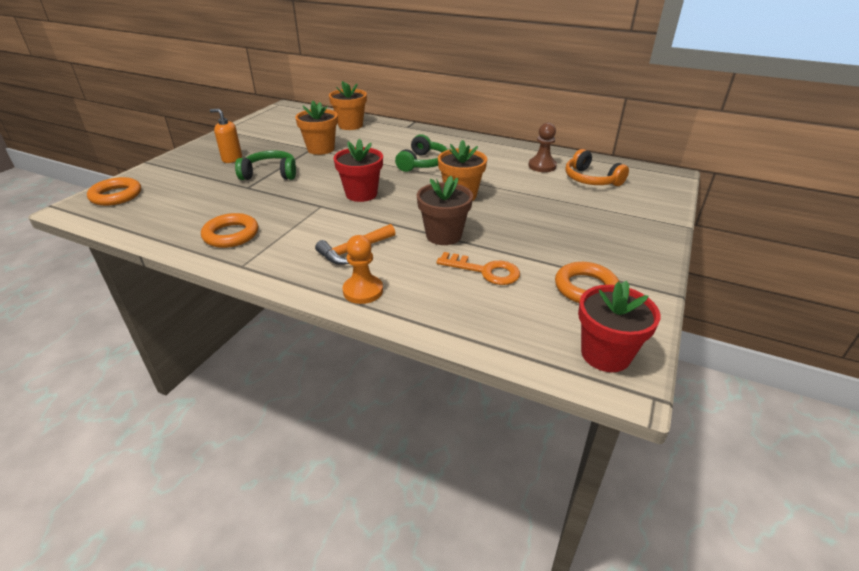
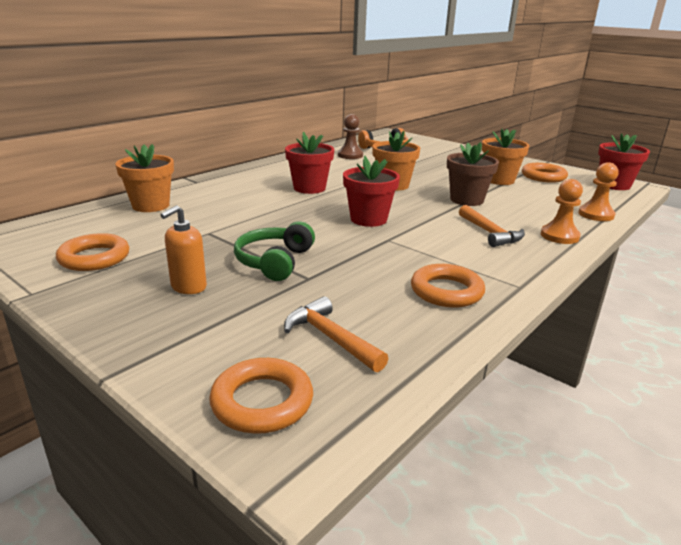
camera: 75 degrees left, 10 degrees down
(171, 203) = (330, 338): none -> orange hammer
(265, 131) = (94, 258): none -> orange ring
(321, 149) = (216, 227): orange flower pot -> orange flower pot (499, 180)
(423, 163) = (309, 188): green headphones -> red flower pot
(448, 323) = (596, 215): none -> orange pawn
(484, 271) = (524, 196): orange key -> none

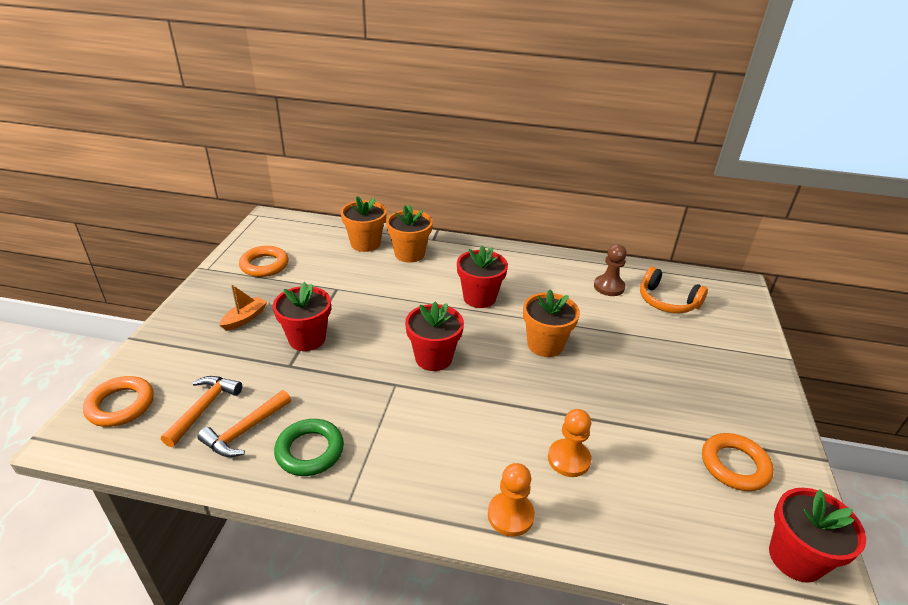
camera: 60 degrees right, 10 degrees up
(188, 287) = (245, 318): orange soap dispenser -> orange boat
(274, 261) = (307, 339): green headphones -> red flower pot
(446, 291) = (310, 451): orange ring -> green ring
(466, 200) = (556, 411): brown flower pot -> none
(490, 233) = (469, 452): orange hammer -> orange hammer (245, 431)
(499, 180) = (663, 423): orange flower pot -> orange flower pot (409, 254)
(596, 215) = (624, 545): orange pawn -> orange pawn (568, 459)

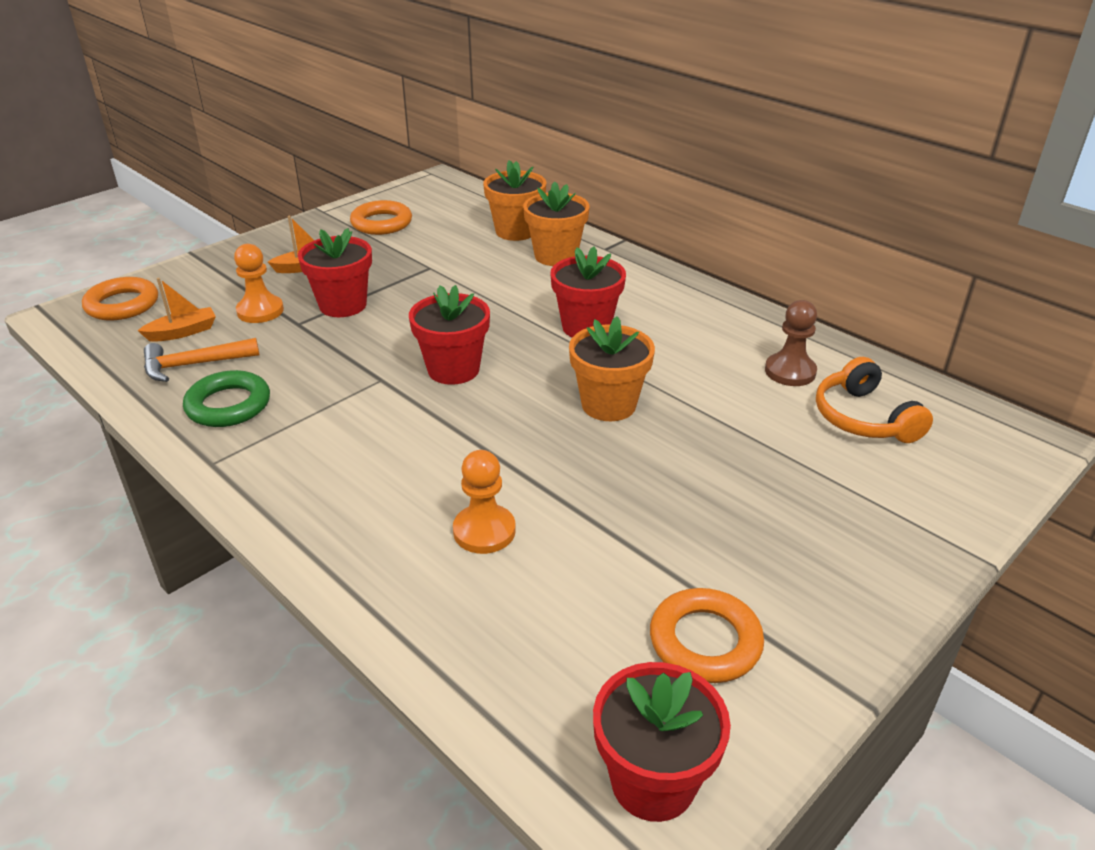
camera: 35 degrees right, 0 degrees up
(204, 408) = (183, 332): orange hammer -> orange boat
(510, 515) = (349, 551): orange pawn -> orange pawn (260, 311)

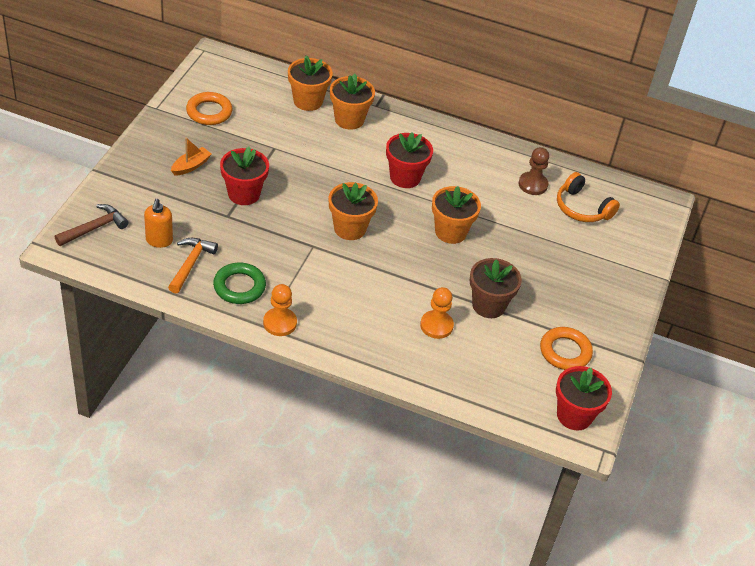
camera: 30 degrees left, 10 degrees up
(122, 305) = (94, 228): orange ring -> brown hammer
(183, 332) = (159, 240): orange boat -> orange soap dispenser
(193, 365) = (191, 264): orange hammer -> orange hammer turned 150 degrees clockwise
(260, 311) = (194, 211): orange pawn -> orange pawn (280, 323)
(453, 369) = (350, 228): red flower pot -> orange flower pot
(601, 522) = (488, 305): none -> brown flower pot

